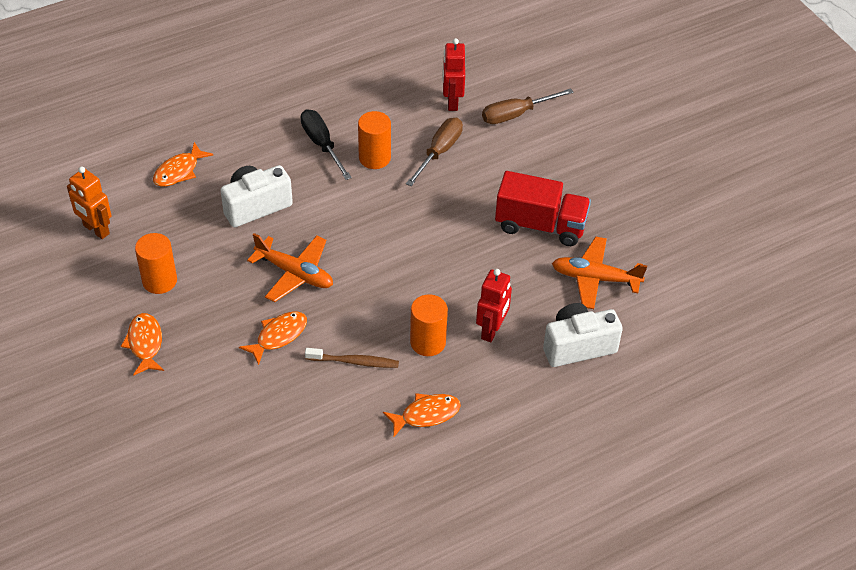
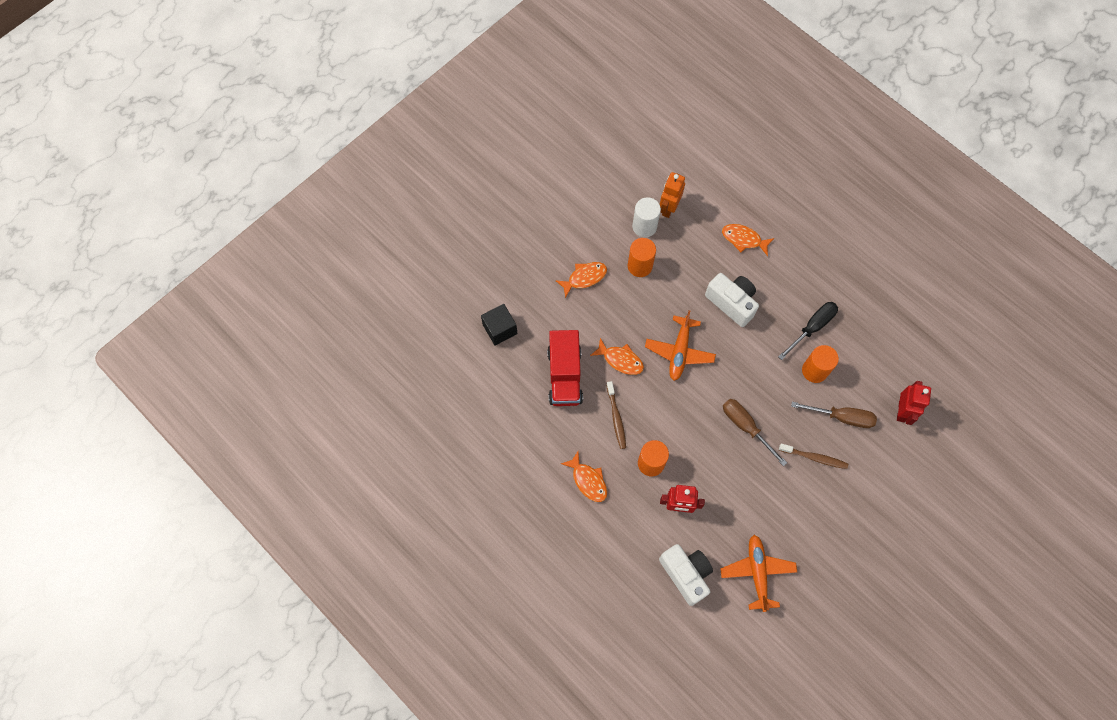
camera: 75 degrees right, 20 degrees up
(107, 261) = (644, 226): none -> white cylinder
(171, 460) = (500, 329): none -> black cube
(452, 102) = (902, 411): red robot -> red robot turned 120 degrees clockwise
(477, 189) = (814, 457): none -> brown toothbrush
(516, 114) = (910, 466): brown screwdriver -> brown screwdriver (746, 427)
(540, 225) = (795, 516): red truck -> red truck (564, 376)

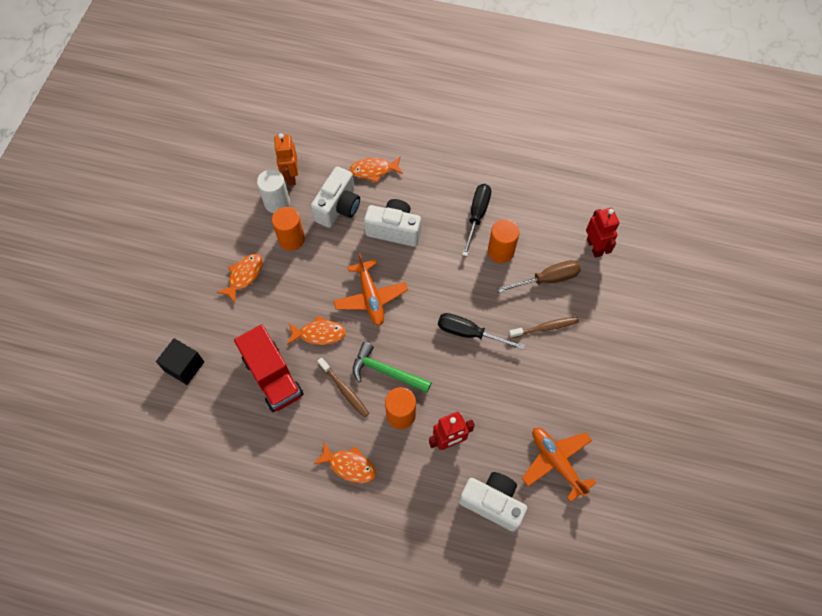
camera: 30 degrees left, 5 degrees down
(658, 421) = (386, 371): none -> green hammer
(694, 257) = (338, 207): none -> white camera
(746, 427) = (469, 333): brown screwdriver -> black screwdriver

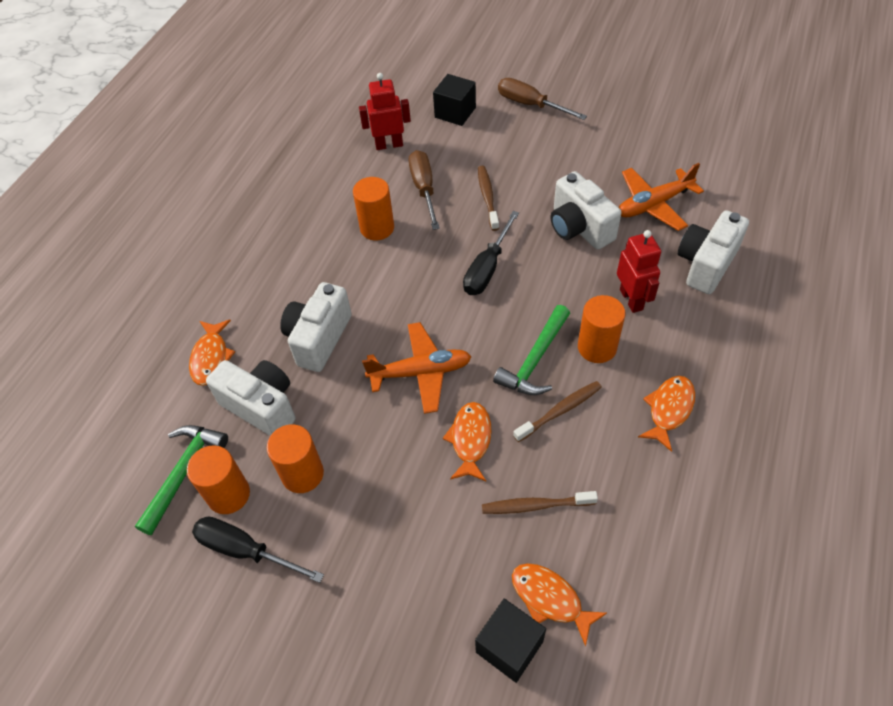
camera: 80 degrees left, 10 degrees down
(244, 276) = (355, 547): orange fish -> orange fish (550, 599)
(273, 377) = (535, 506): red truck -> brown toothbrush
(277, 202) = (228, 494): white cylinder -> orange cylinder
(291, 176) = (184, 472): orange robot -> green hammer
(477, 215) = (319, 247): black screwdriver -> black screwdriver (245, 550)
(520, 400) = (579, 228): none -> white camera
(645, 293) = (455, 112): none -> black cube
(668, 355) = (530, 105): none -> brown screwdriver

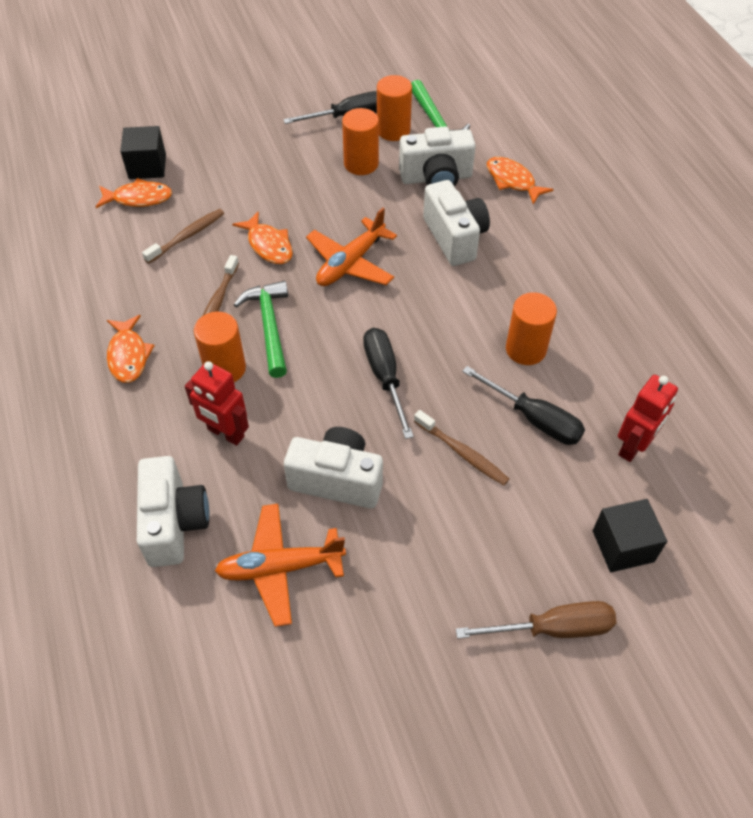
camera: 135 degrees right, 0 degrees up
(424, 189) = (534, 419): brown screwdriver -> black screwdriver
(653, 204) = (280, 568): orange plane -> orange plane turned 120 degrees counterclockwise

